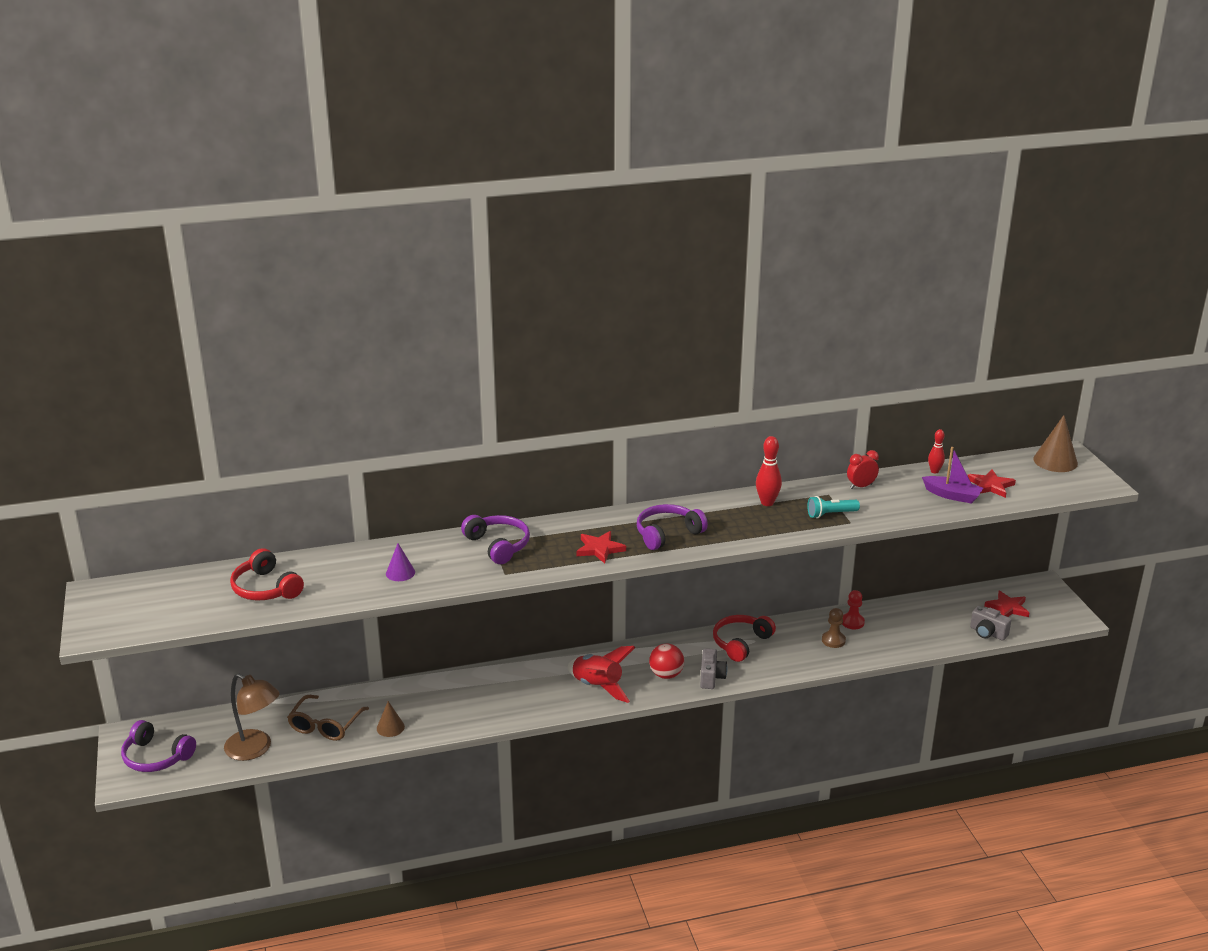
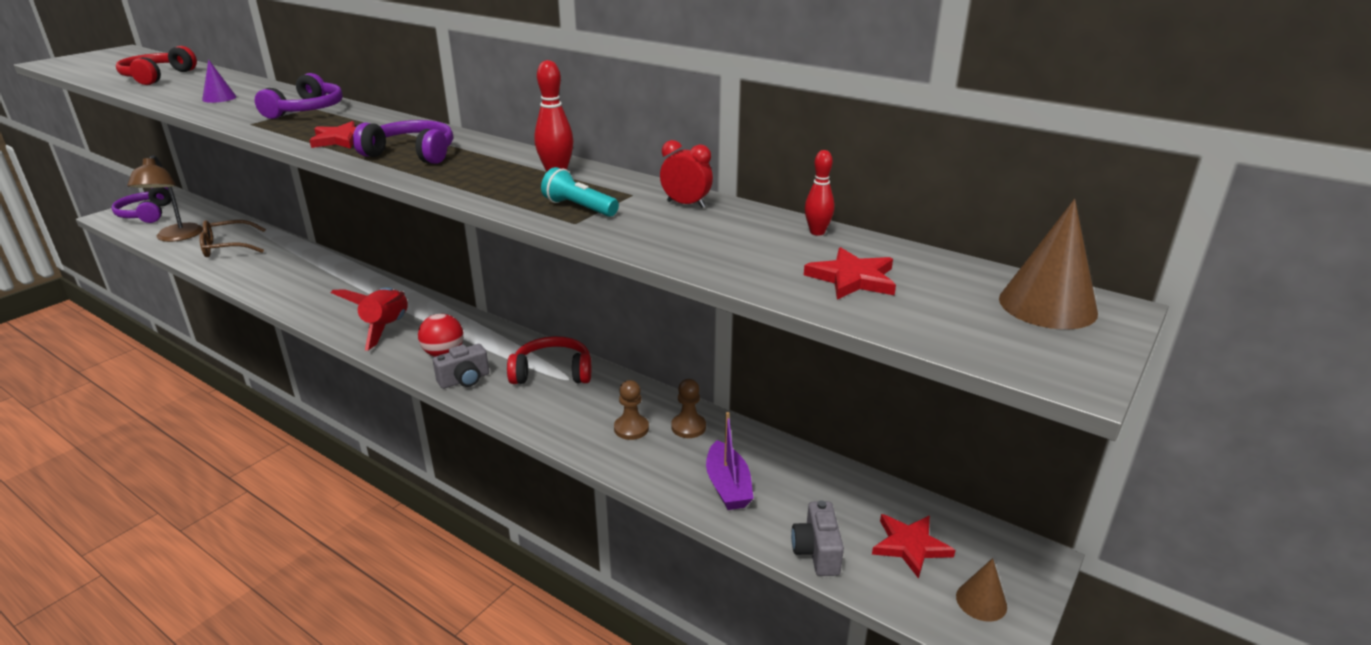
camera: 50 degrees right, 0 degrees up
(390, 727) = (242, 269): brown cone -> brown cone (981, 601)
(852, 622) = (688, 427): red pawn -> brown pawn
(952, 495) = (767, 261): purple boat -> purple boat (728, 486)

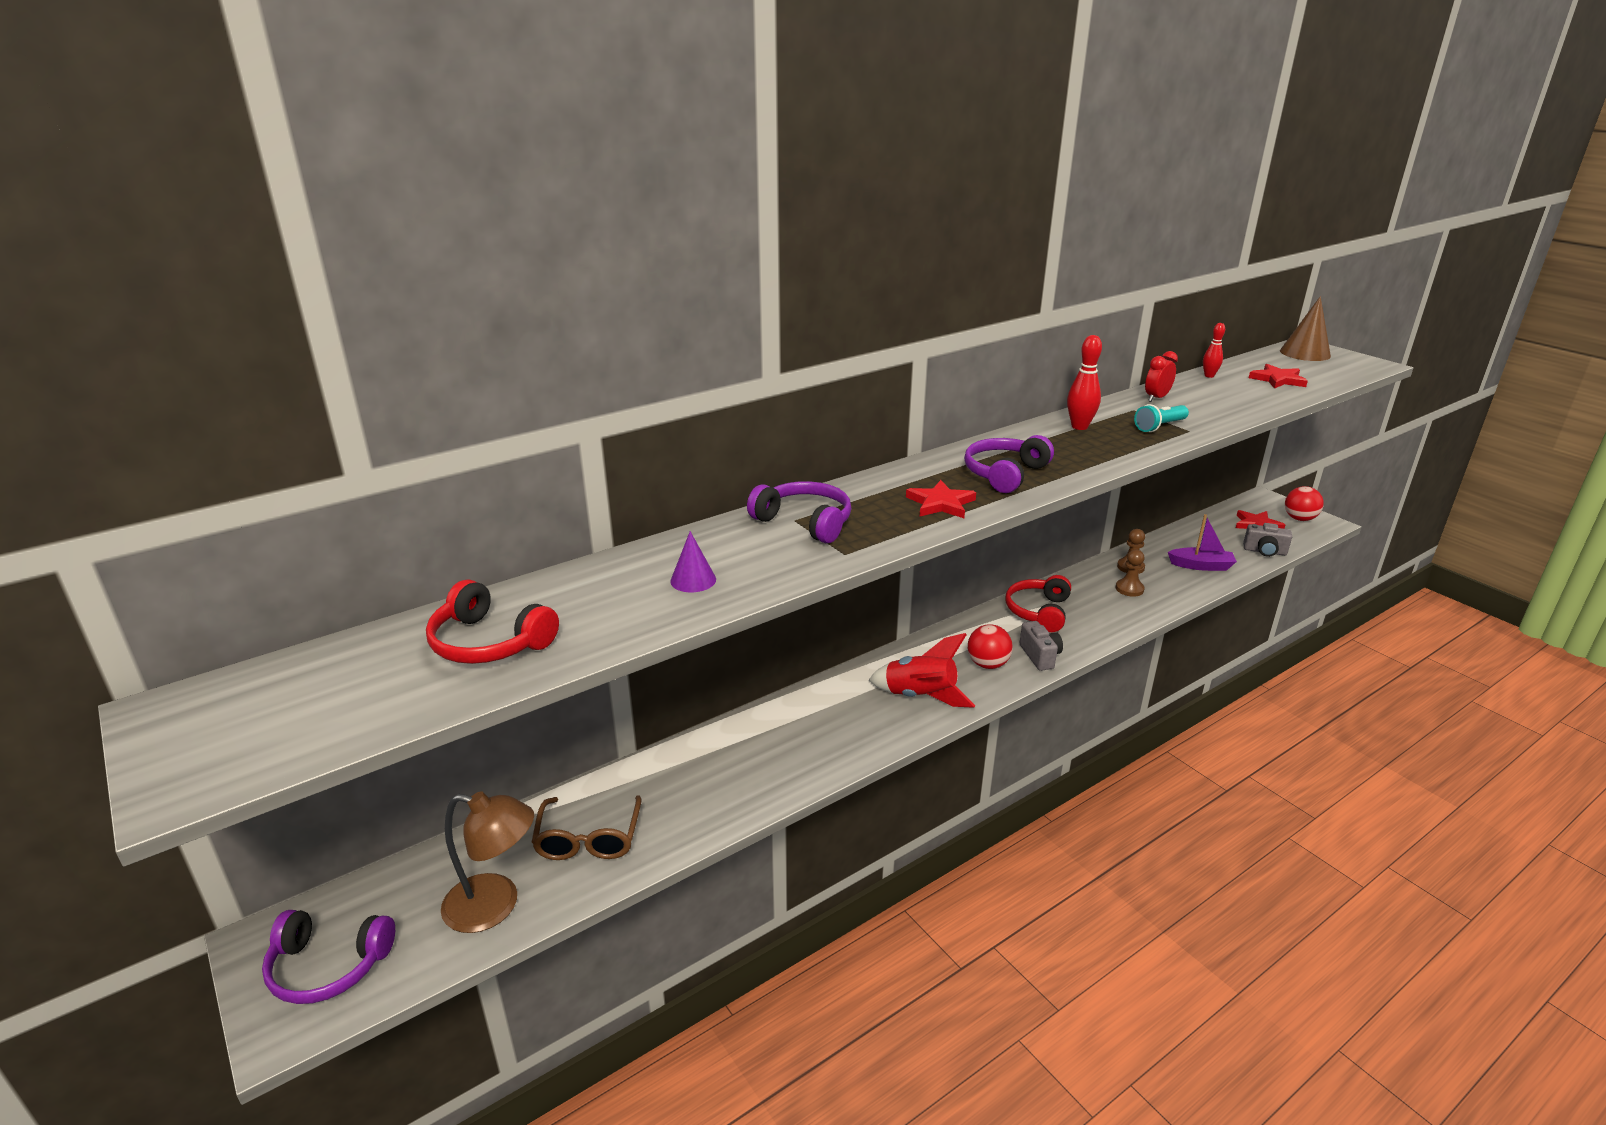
camera: 70 degrees left, 0 degrees up
(981, 601) = (1299, 519): brown cone -> red ball

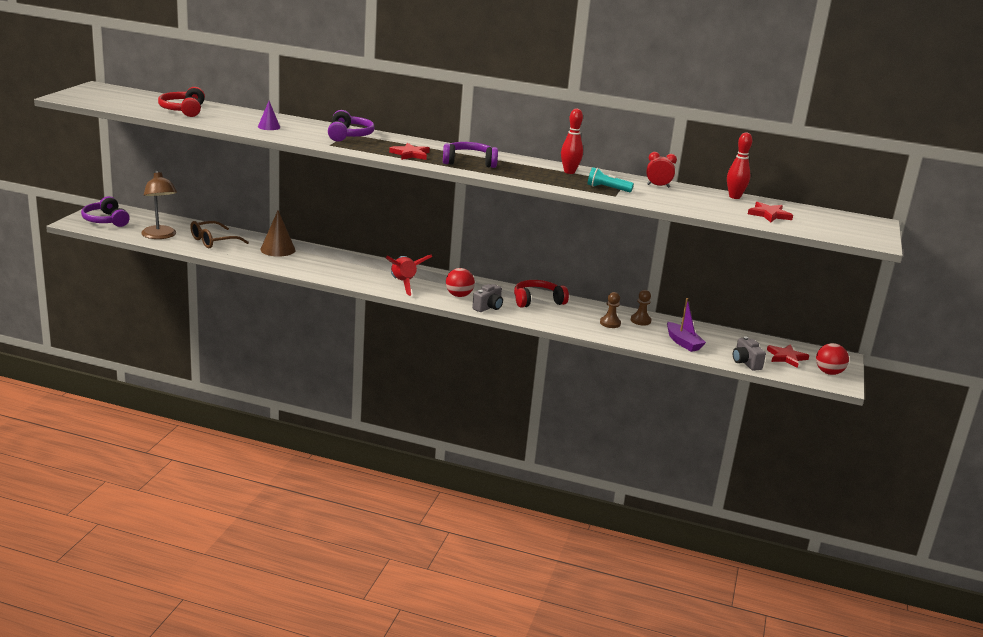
camera: 50 degrees right, 5 degrees down
(1209, 376) = (734, 197): red bowling pin -> red bowling pin, size x1.53
(1305, 353) = (854, 221): brown cone -> brown cone (278, 249)

